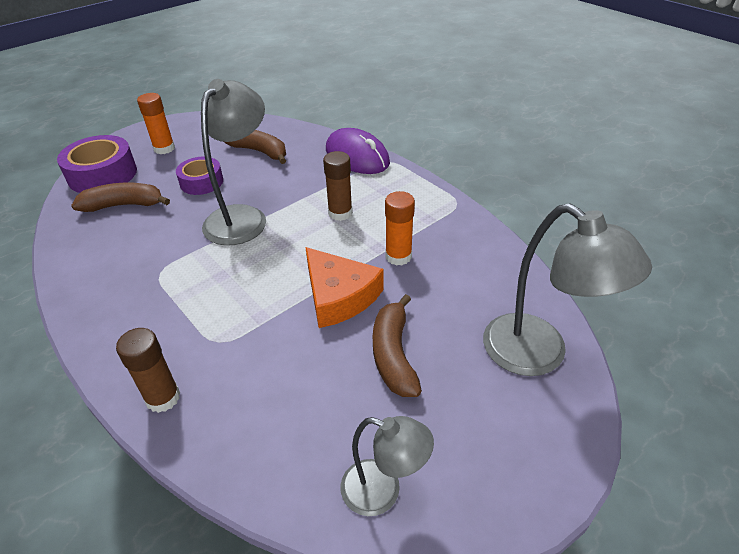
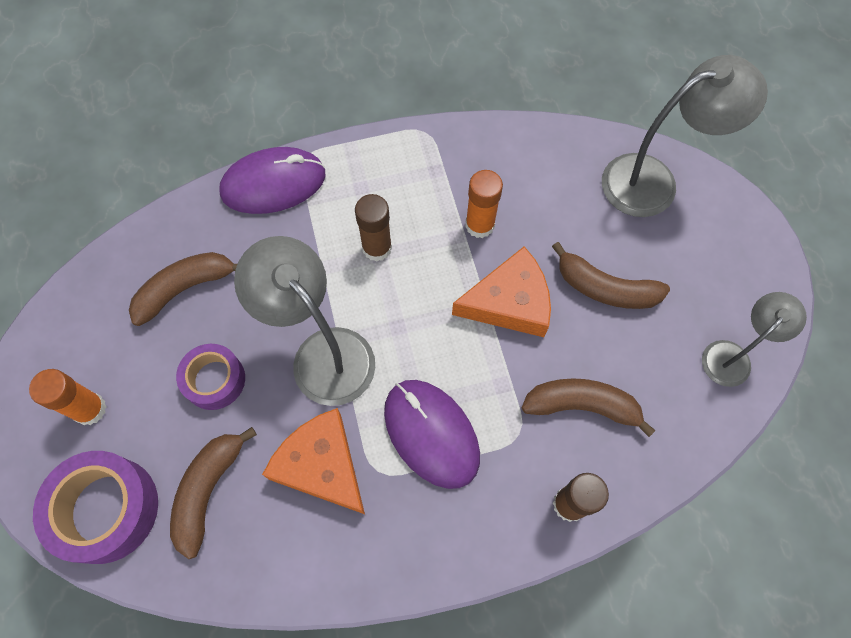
camera: 65 degrees left, 25 degrees up
(156, 245) = (322, 465): none -> orange cheese
(200, 289) = (431, 433): none -> purple mouse
(264, 376) = (582, 406): none -> brown banana

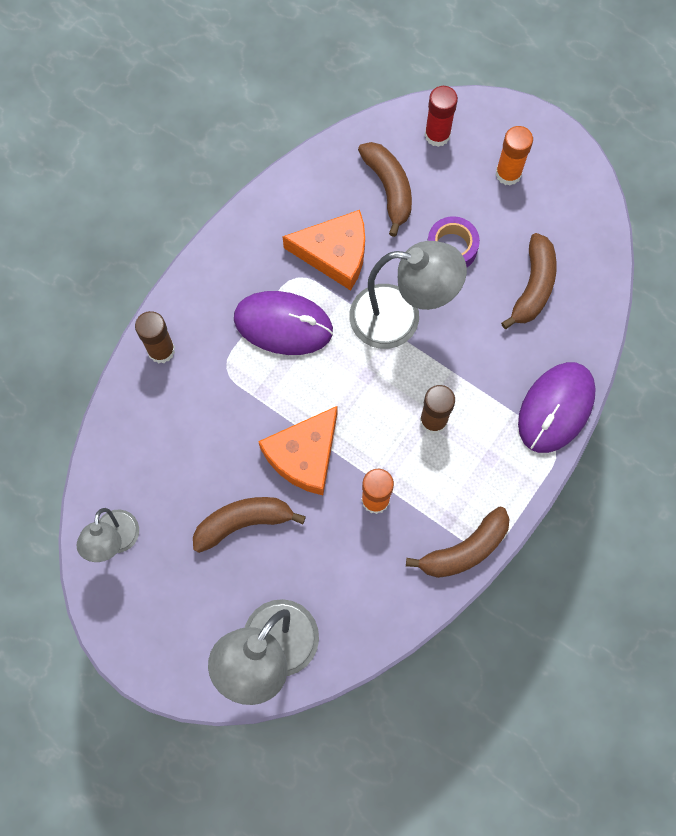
camera: 140 degrees right, 5 degrees up
(106, 509) = (437, 135): purple tape -> red glue stick
(582, 406) = (198, 420): brown banana -> brown banana (464, 550)

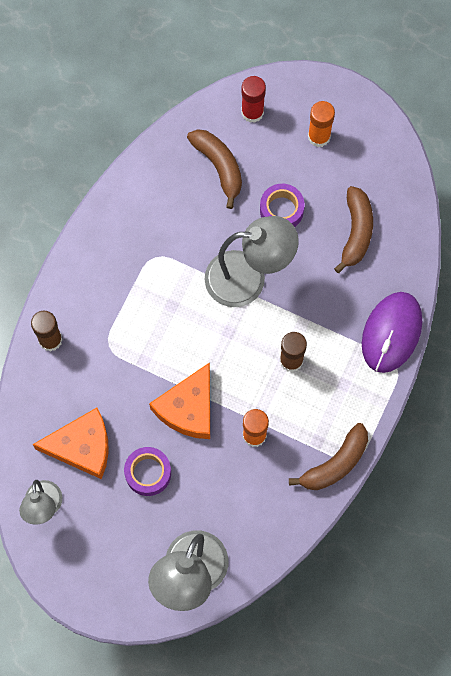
camera: 10 degrees left, 0 degrees up
(243, 522) = (148, 473): brown banana -> purple tape
(283, 324) = (150, 300): purple mouse -> none
(335, 253) = (183, 231): orange cheese -> orange cheese (82, 446)

